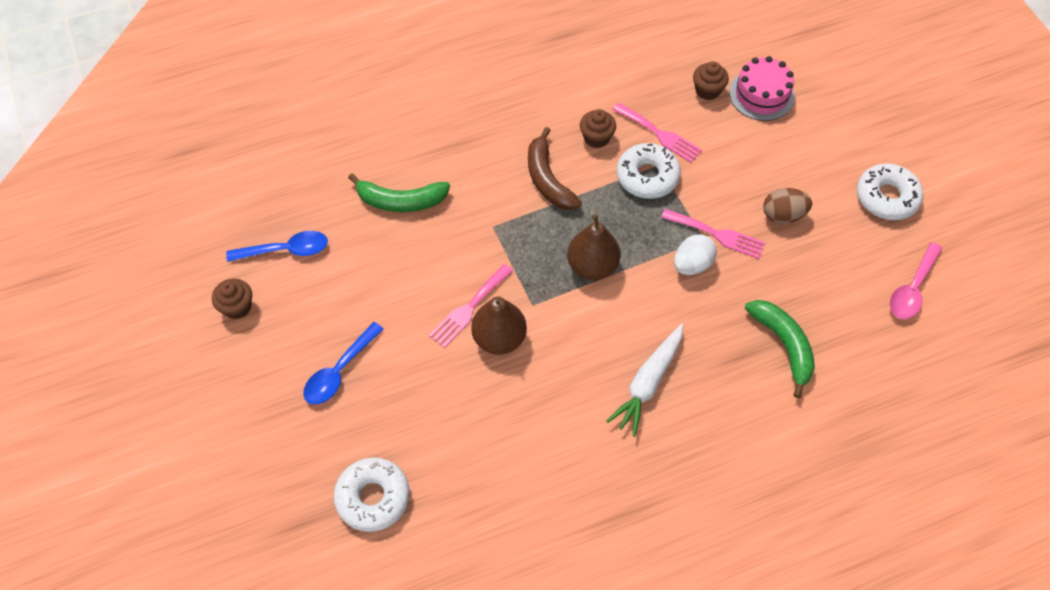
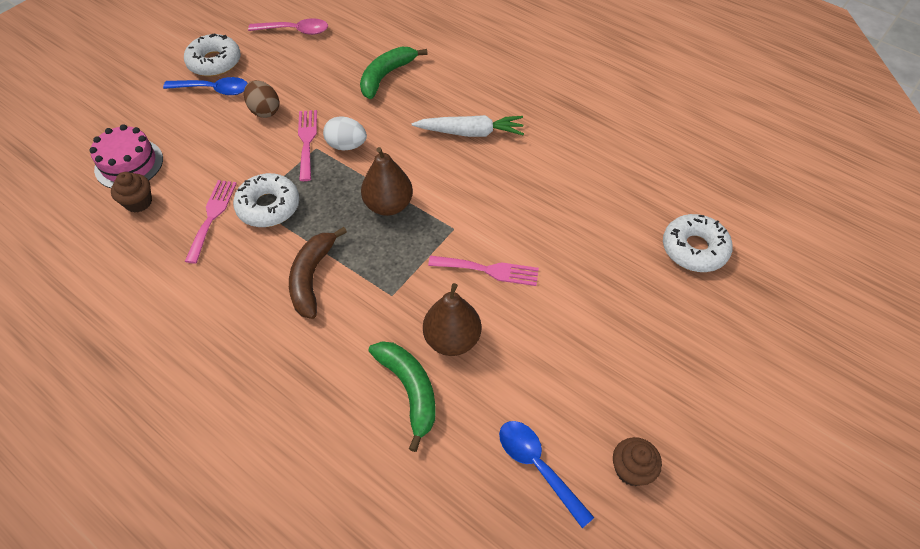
camera: 120 degrees left, 5 degrees down
(339, 371) = (620, 334): blue spoon -> blue spoon (213, 90)
(499, 338) = (501, 235): brown pear -> brown pear (452, 339)
(548, 179) = (312, 277): brown banana -> brown banana turned 150 degrees clockwise
(596, 138) = (239, 261): brown cupcake -> none

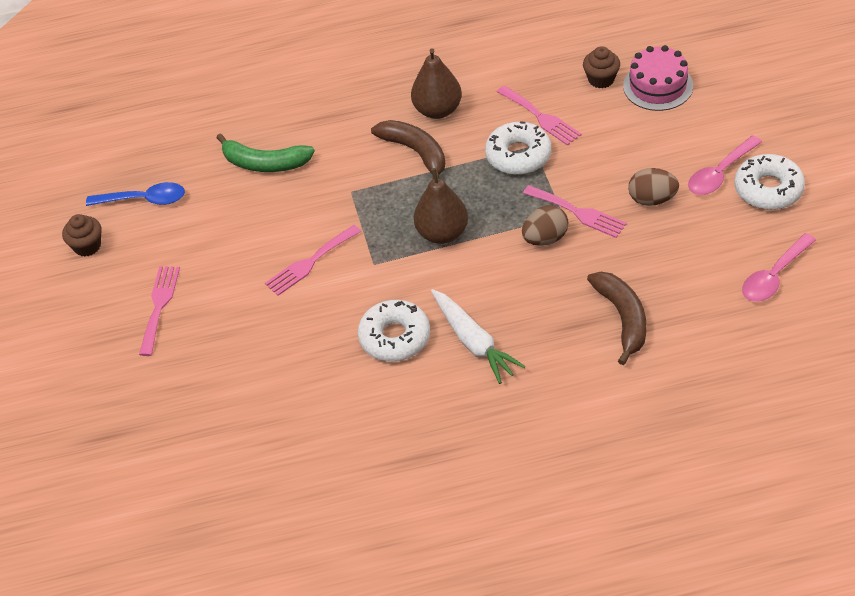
camera: 135 degrees right, 5 degrees down
(213, 90) = (720, 173): blue spoon -> pink spoon
(346, 145) = (545, 238): white egg -> brown egg
(386, 76) = (623, 318): green banana -> brown banana
(452, 339) = (276, 206): brown pear -> brown pear (437, 110)
(470, 132) = (473, 342): white carrot -> white carrot turned 75 degrees counterclockwise
(627, 346) = (159, 306): none -> pink fork
(694, 249) = (179, 420): white donut -> white donut (395, 337)

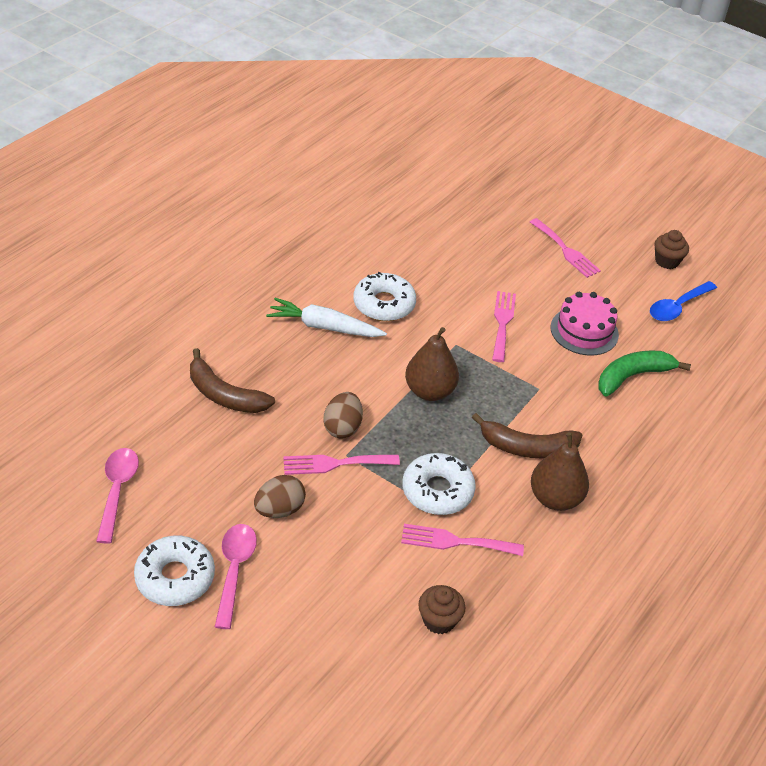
camera: 130 degrees right, 5 degrees down
(658, 86) = (374, 644): pink cake -> pink cake (584, 331)

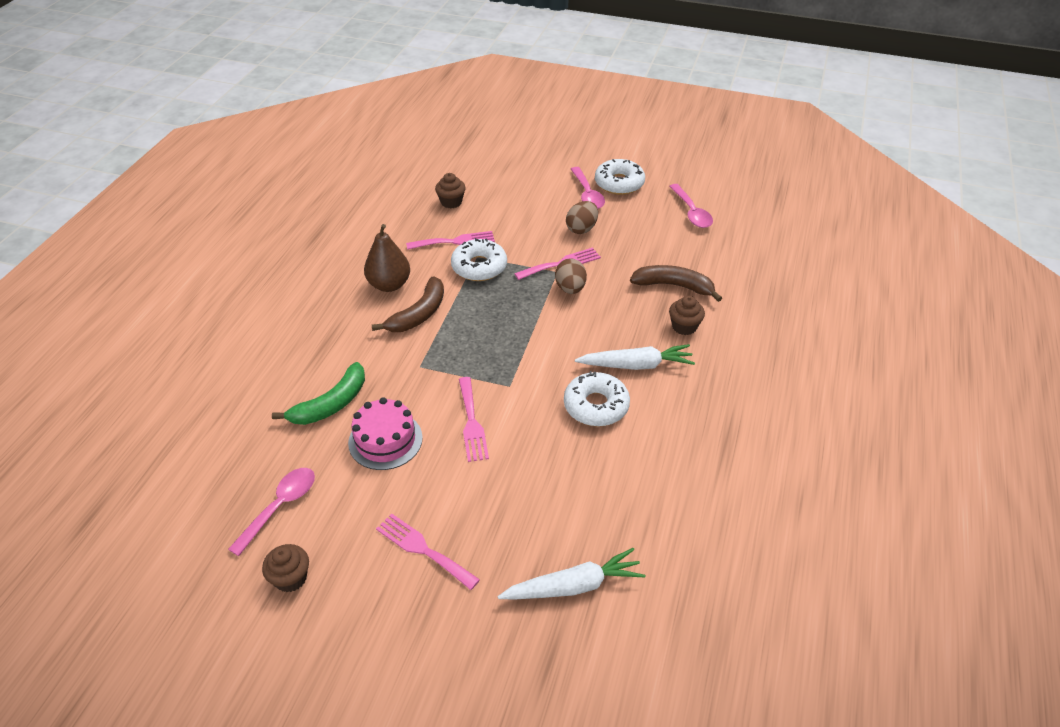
camera: 165 degrees right, 0 degrees up
(249, 348) = (684, 326): none -> brown cupcake
(429, 391) = (515, 335): brown pear -> none
(464, 203) = (573, 586): none -> white carrot
(527, 447) = (419, 314): brown banana -> brown banana turned 135 degrees clockwise
(677, 307) = (280, 507): blue spoon -> pink spoon

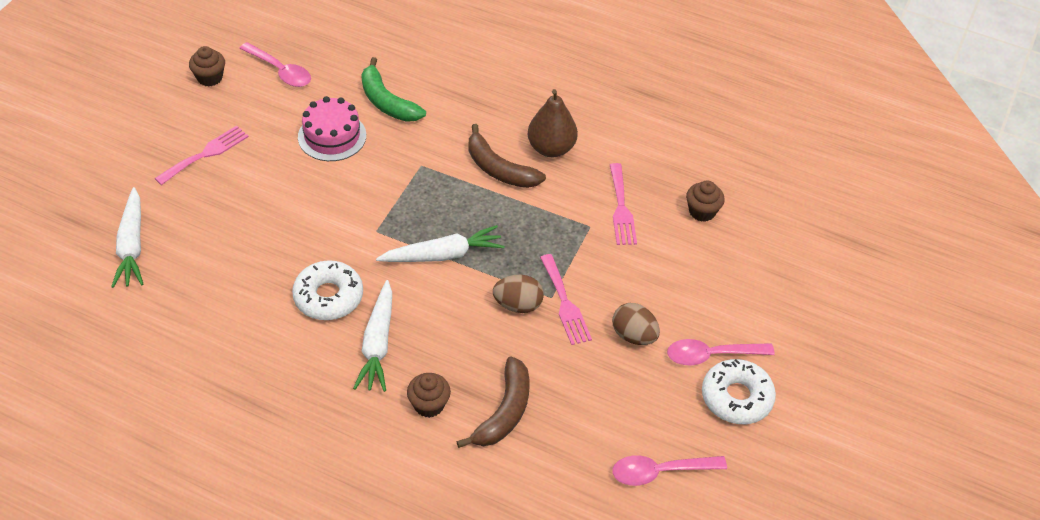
camera: 95 degrees right, 5 degrees up
(472, 423) = (335, 197): pink fork -> none
(479, 267) = (571, 226): white donut -> none
(528, 337) = (443, 255): none -> white carrot

